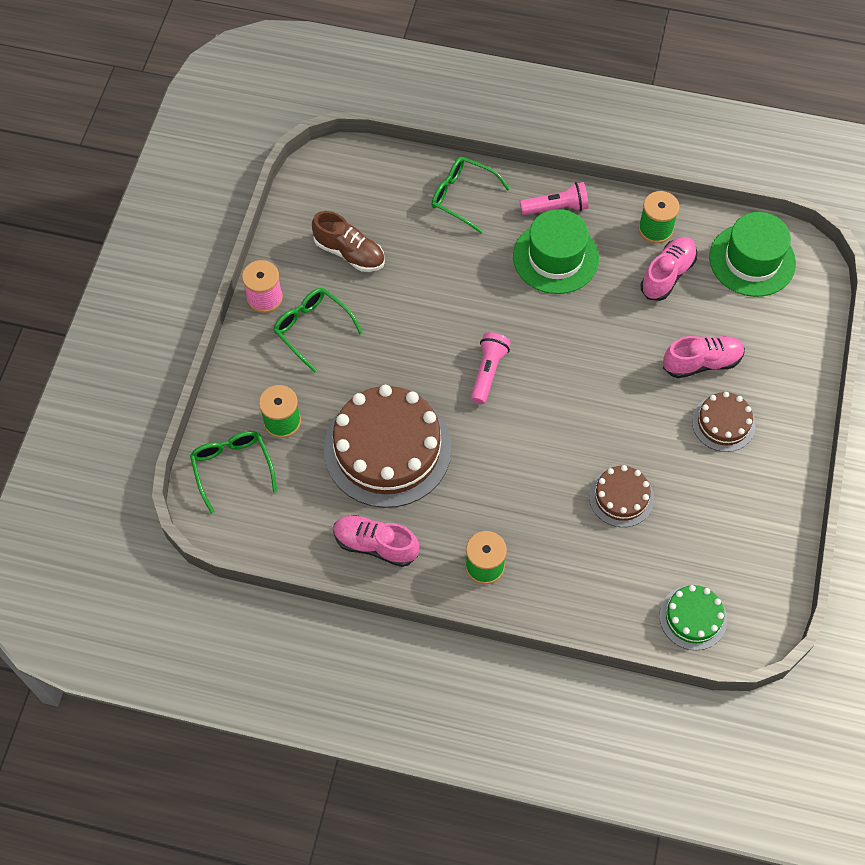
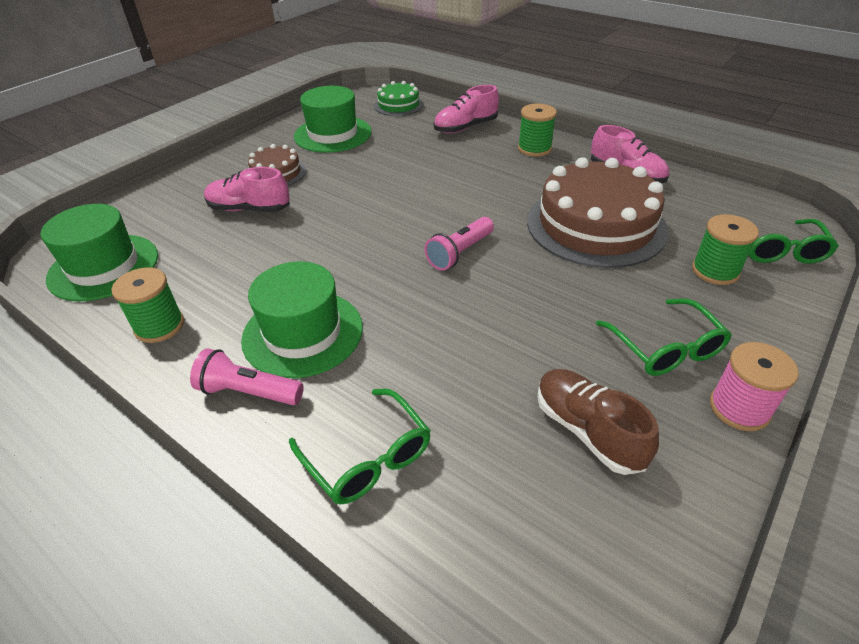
camera: 155 degrees left, 20 degrees down
(621, 497) = (398, 156): brown cake -> none
(667, 275) = (200, 279): pink shoe -> pink shoe (465, 128)
(722, 517) = (333, 134): none -> green hat

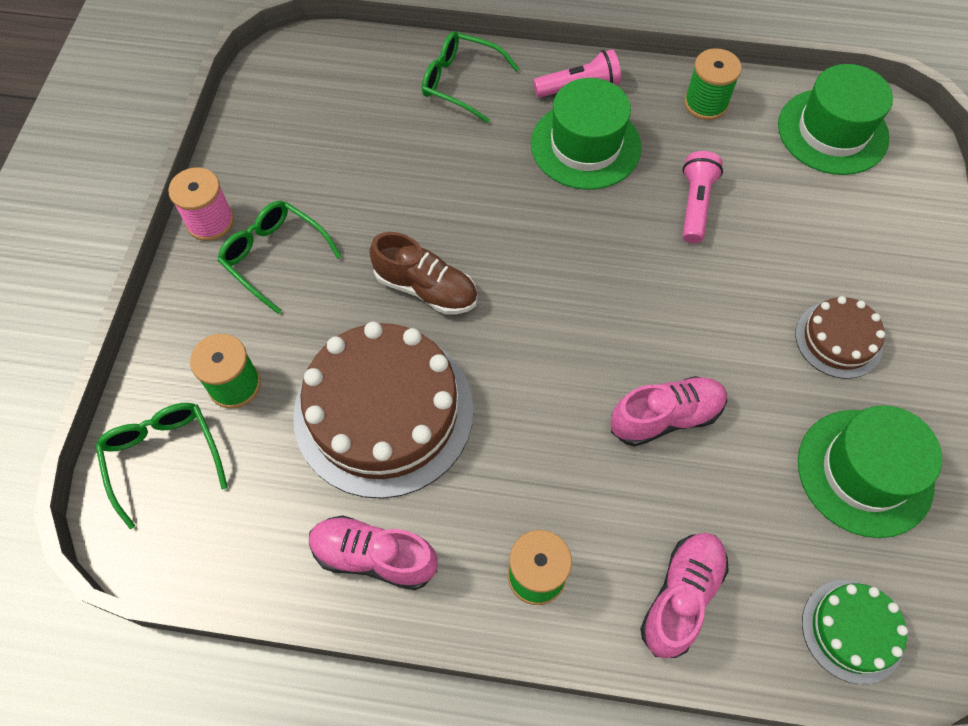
camera: 150 degrees right, 20 degrees up
(249, 209) = (794, 262): pink shoe -> pink shoe (665, 417)
(460, 253) = (513, 295): pink flashlight -> pink flashlight (695, 205)
(587, 430) = (321, 158): brown shoe -> brown shoe (426, 288)

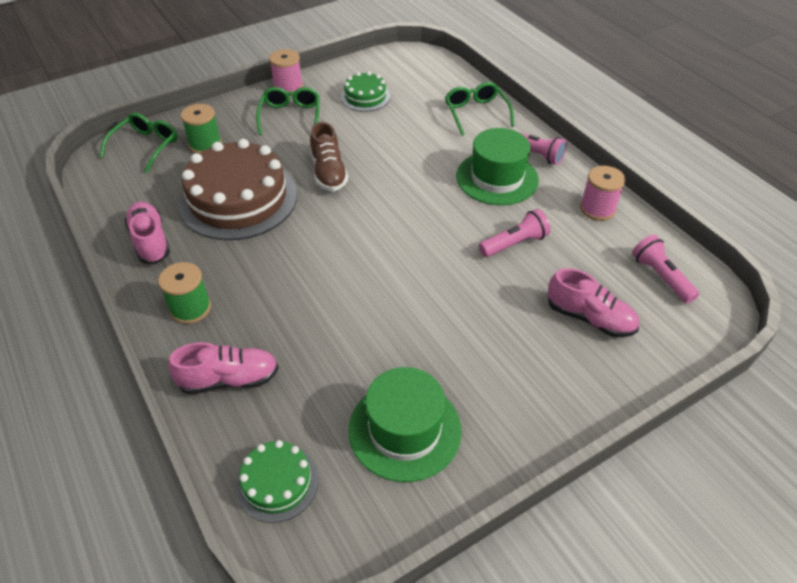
camera: 50 degrees right, 15 degrees down
(318, 158) = (365, 97): none -> green cake
(665, 417) = (346, 309): pink shoe -> pink shoe (589, 318)
(705, 103) = (597, 209): green spool -> pink spool
(832, 131) = (660, 277): green hat -> pink flashlight
(838, 339) = (494, 364): brown cake -> none

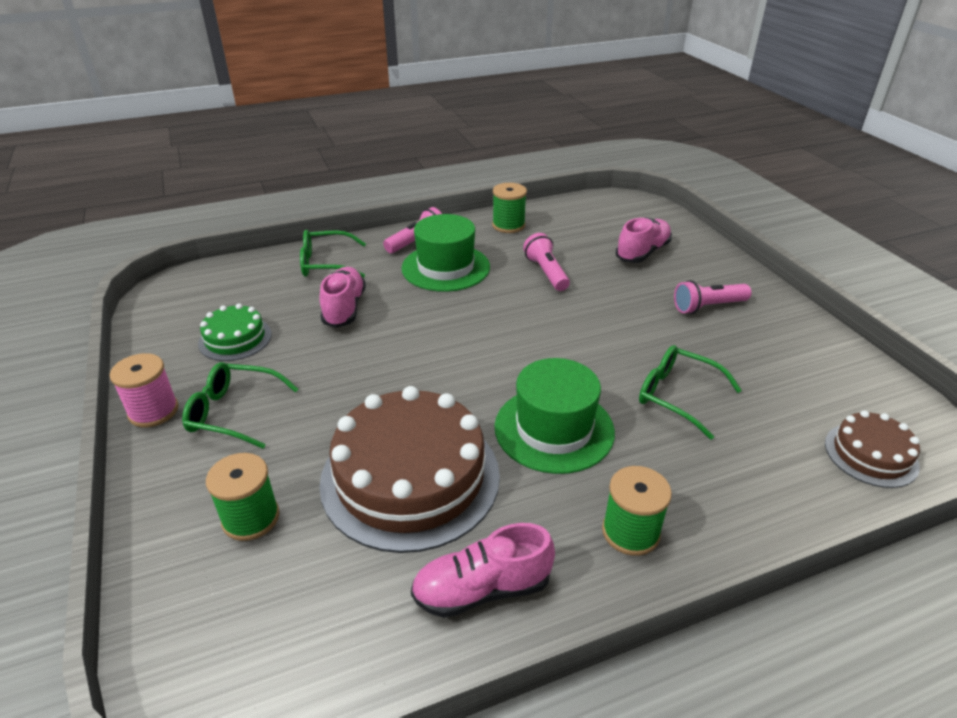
camera: 80 degrees left, 10 degrees down
(146, 146) = (205, 612): green glasses -> green glasses (677, 396)
(229, 379) = (746, 491): pink shoe -> pink shoe (344, 308)
(277, 482) = (870, 454): green cake -> brown cake
(328, 172) = (386, 384): brown shoe -> none
(404, 430) = (783, 364): green hat -> green hat (554, 429)
(597, 209) = (508, 225): pink spool -> green spool
(660, 277) = (597, 215): pink flashlight -> pink flashlight (708, 307)

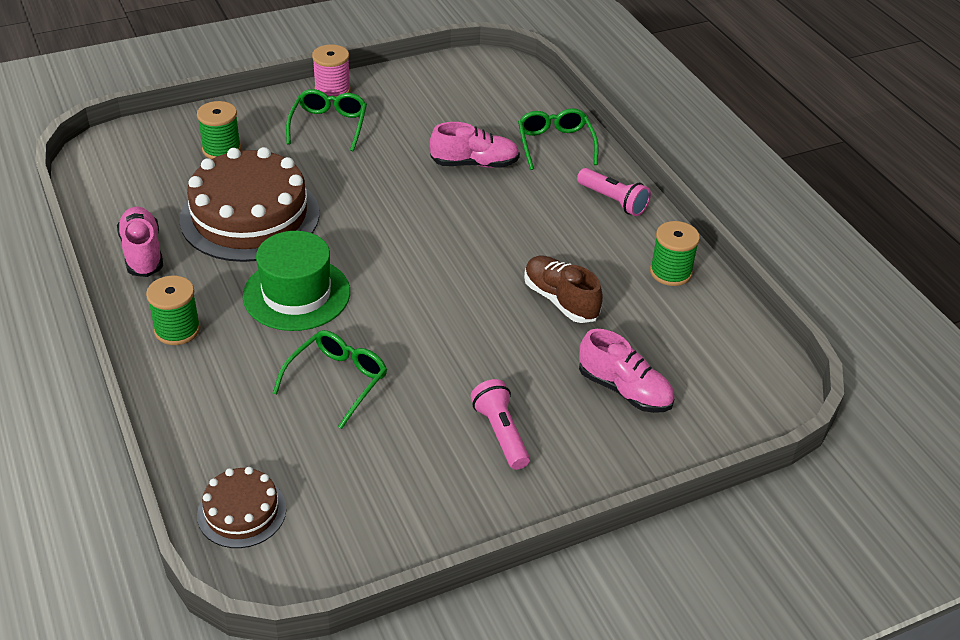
camera: 85 degrees right, 5 degrees up
(235, 338) = (424, 111): green cake -> none
(445, 267) = (560, 224): green hat -> none
(546, 273) = (560, 300): pink flashlight -> brown shoe

